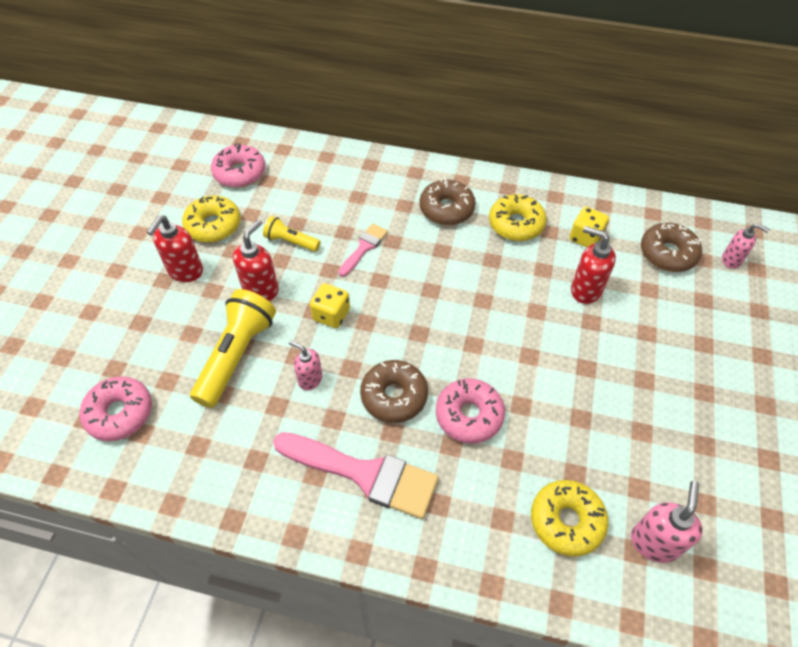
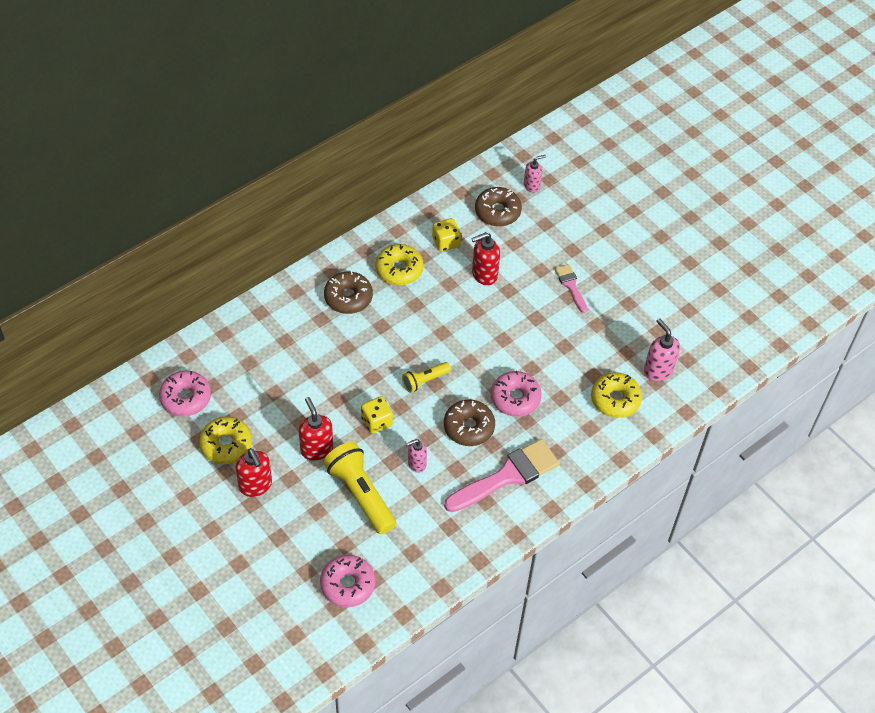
camera: 55 degrees left, 0 degrees up
(291, 242) = (289, 406): yellow flashlight -> yellow flashlight (424, 381)
(364, 248) = (337, 367): pink brush -> pink brush (571, 286)

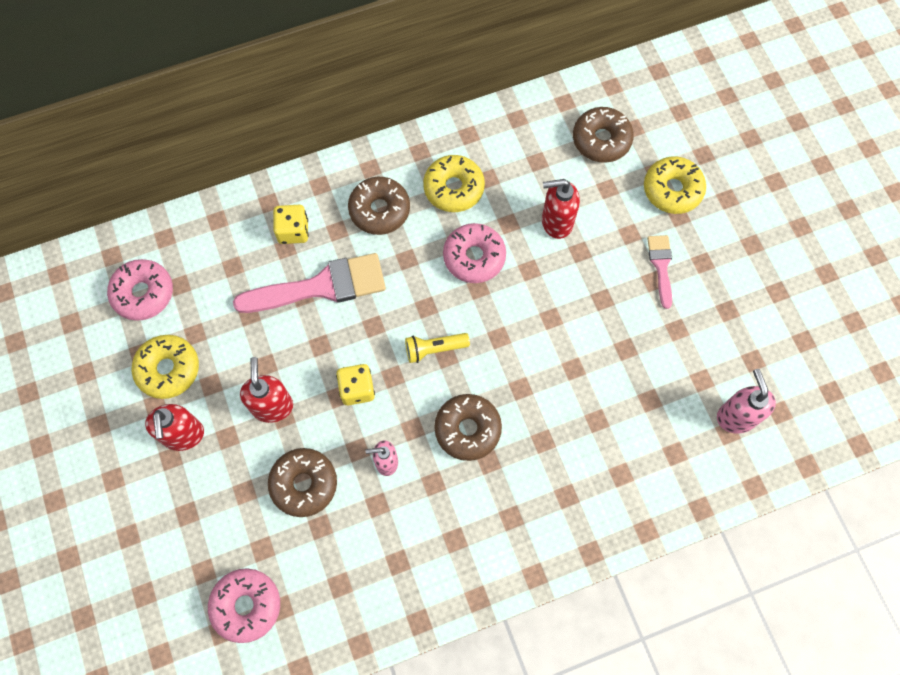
camera: 20 degrees right, 15 degrees up
(360, 494) = (304, 484): yellow flashlight -> brown donut
(446, 242) = (523, 165): yellow dice -> yellow dice (293, 231)
(507, 476) = (493, 512): pink brush -> pink brush (320, 287)
(515, 398) = (539, 405): pink donut -> pink donut (474, 257)
(532, 185) = (656, 114): pink soap dispenser -> none
(615, 399) = (667, 443): yellow donut -> yellow donut (672, 190)

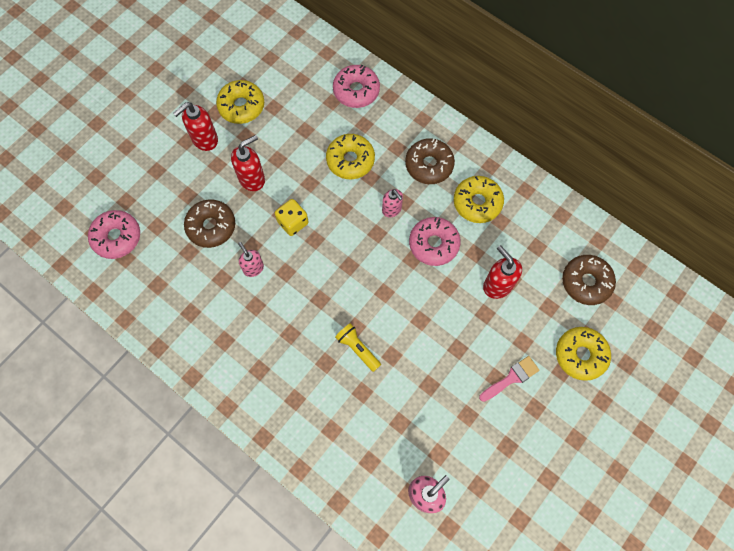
camera: 60 degrees right, 0 degrees up
(143, 293) = (282, 63): pink donut -> pink donut (356, 91)
(293, 231) = (379, 122): yellow dice -> none
(320, 287) = (350, 160): pink brush -> yellow donut
(408, 276) = (392, 209): none -> pink soap dispenser
(434, 349) = (350, 255): yellow flashlight -> yellow flashlight (357, 349)
(467, 429) = (305, 307): brown donut -> none

